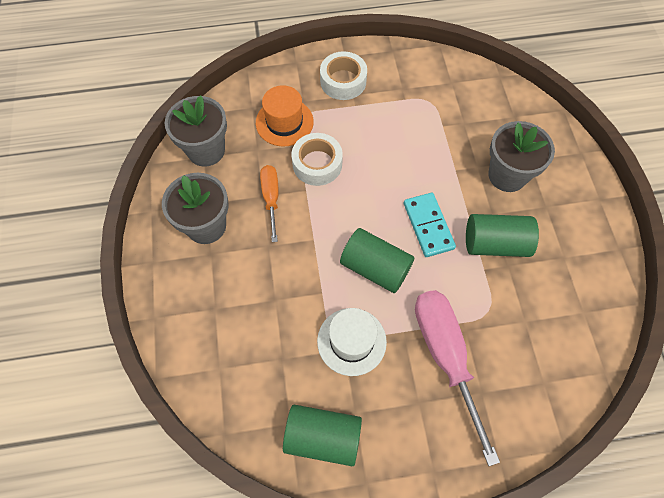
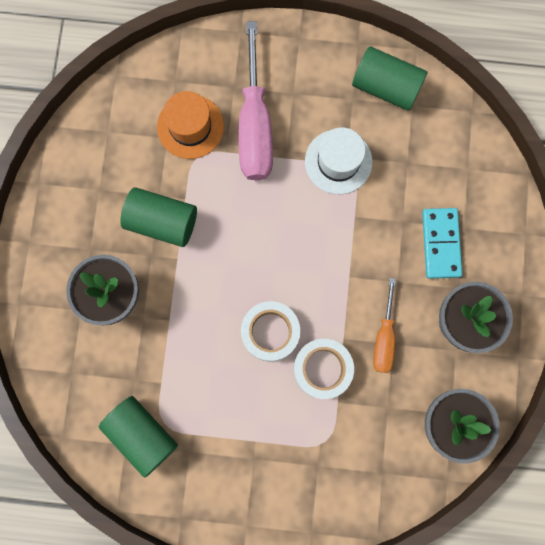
camera: 165 degrees left, 15 degrees up
(284, 122) = (347, 439): orange hat -> orange hat (190, 126)
(343, 81) = (260, 483): white tape -> white tape (270, 332)
(375, 268) = (294, 228): green cylinder -> green cylinder (142, 434)
(428, 226) = (224, 260): turquoise domino -> turquoise domino (441, 244)

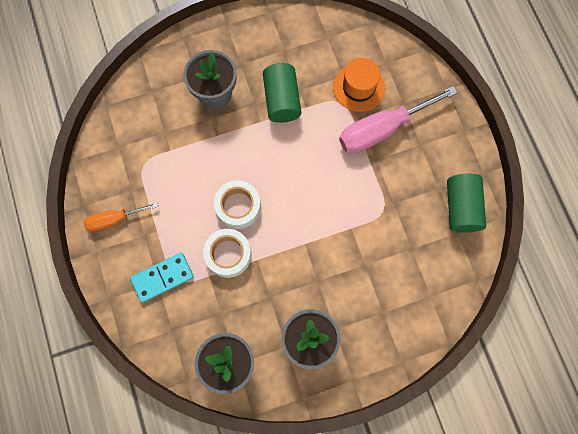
camera: 65 degrees right, 5 degrees down
(142, 434) = (129, 154): green cylinder -> none
(338, 161) = (386, 198): white hat -> none
(384, 338) = (271, 289): orange screwdriver -> orange screwdriver (114, 219)
(441, 244) = (362, 300): turquoise domino -> turquoise domino (162, 278)

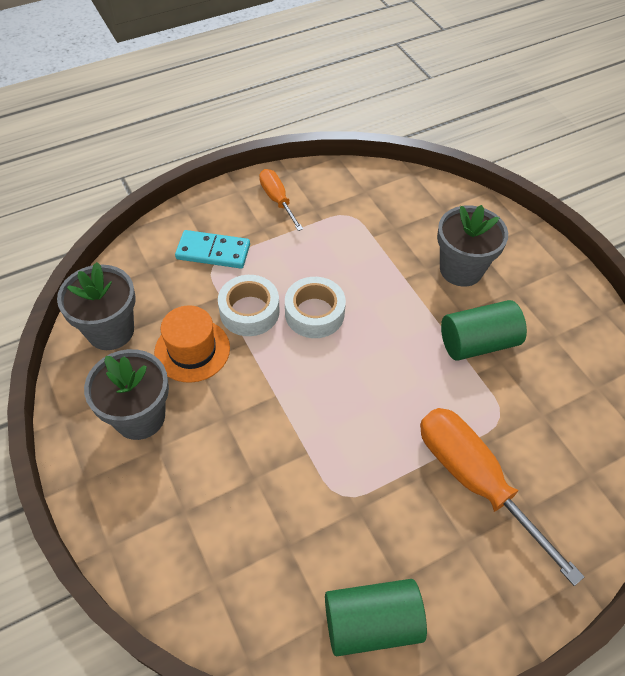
camera: 80 degrees right, 20 degrees down
(162, 278) = (213, 252): turquoise domino -> turquoise domino turned 45 degrees counterclockwise
(358, 87) = (532, 439): orange hat -> orange hat (192, 350)
(382, 129) = (474, 480): pink screwdriver -> orange screwdriver

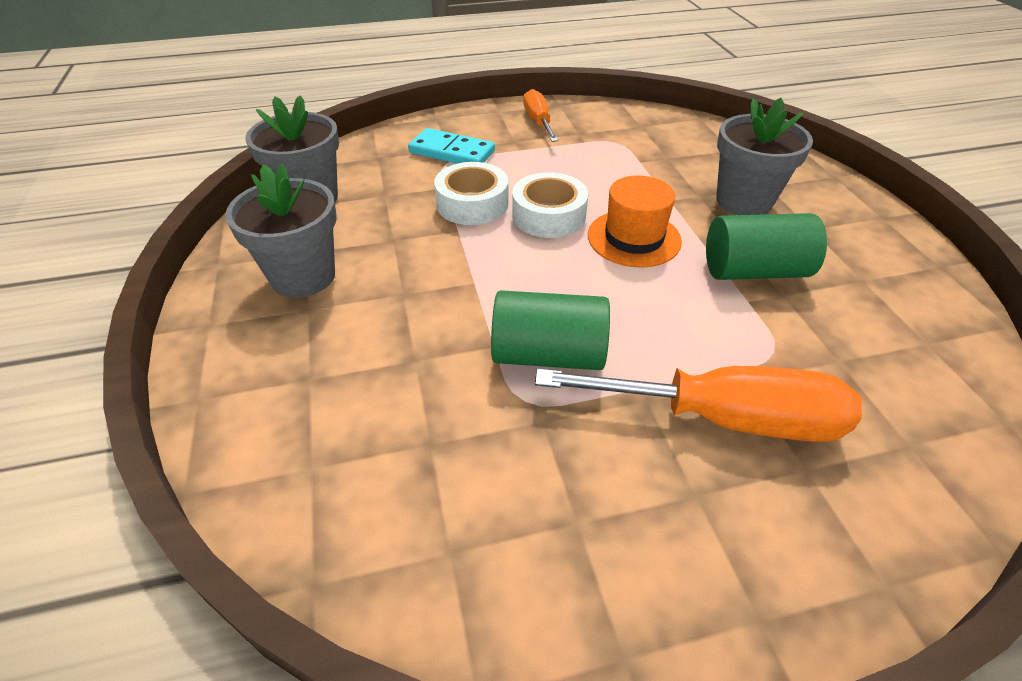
camera: 15 degrees right, 10 degrees down
(192, 350) = (392, 227): orange hat -> orange hat (634, 238)
(371, 623) = (519, 572): green cylinder -> green cylinder (548, 355)
(474, 480) = (723, 418): orange screwdriver -> orange screwdriver turned 120 degrees clockwise

